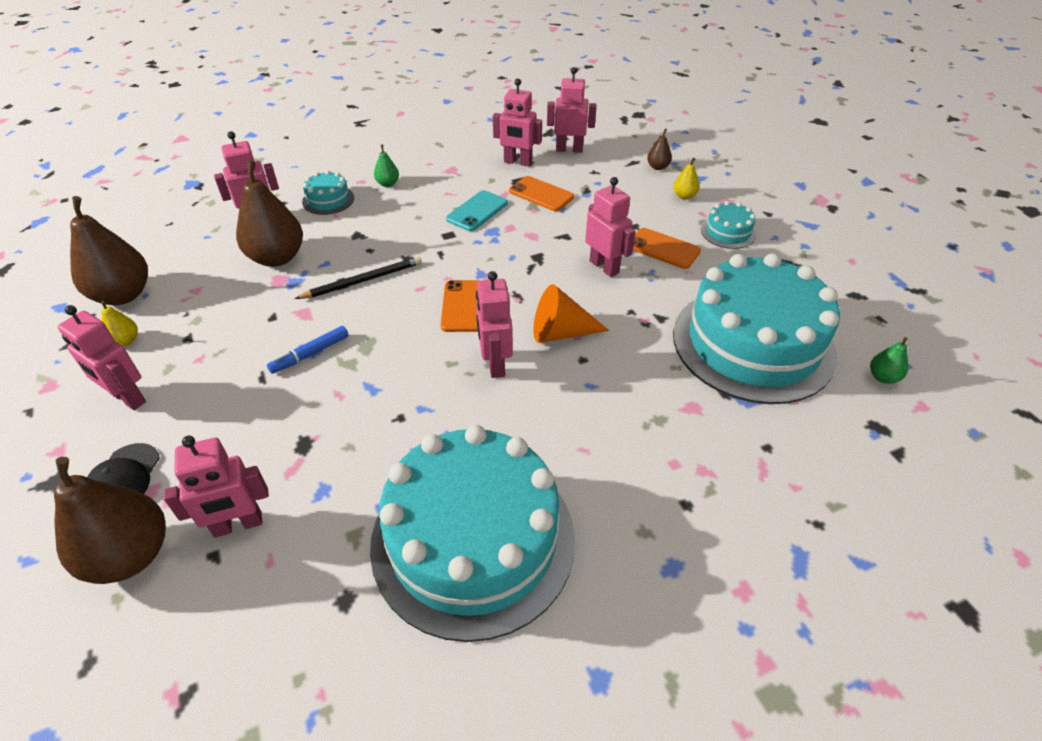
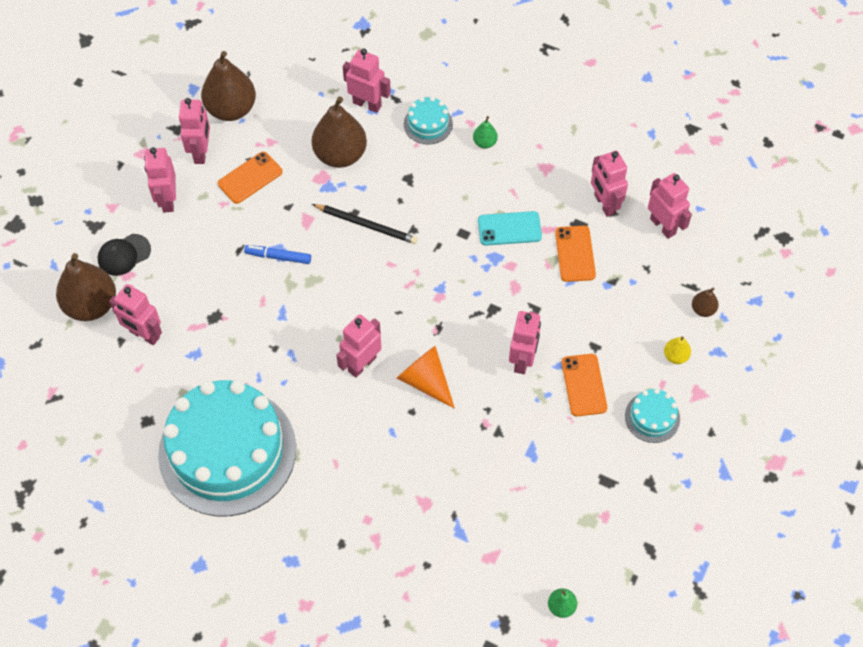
camera: 50 degrees right, 15 degrees up
(125, 341) = (201, 152): yellow pear -> pink robot
(463, 306) = (397, 304): orange phone -> orange phone (250, 178)
(753, 343) = (523, 506): turquoise cake -> none

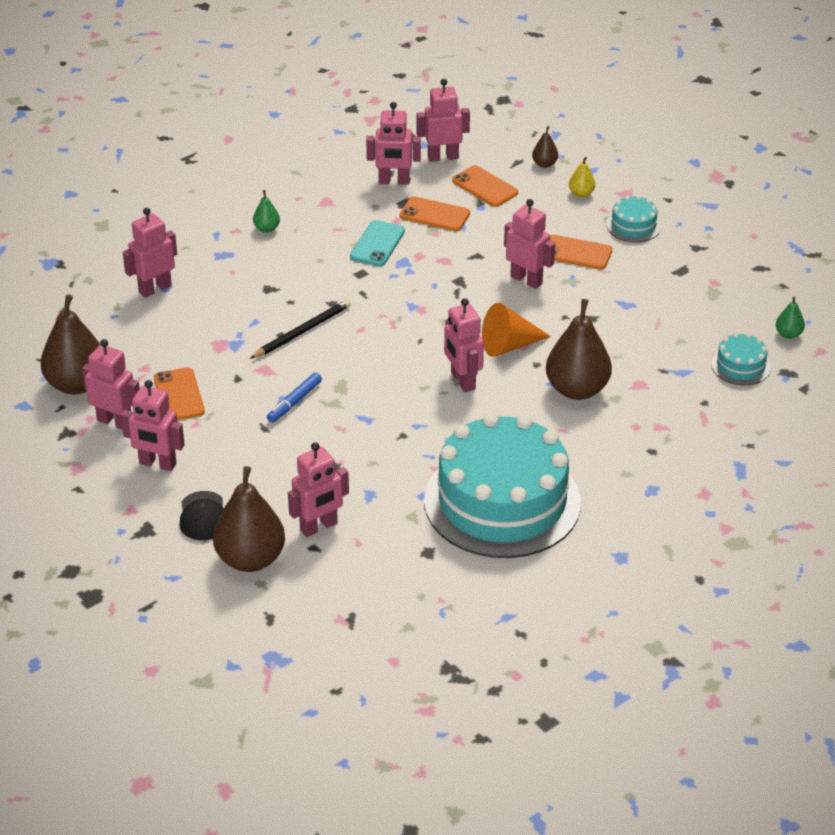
camera: 65 degrees left, 20 degrees down
(340, 155) = (203, 324): brown pear -> brown pear (577, 389)
(428, 124) = (214, 257): turquoise cake -> turquoise cake (740, 365)
(639, 276) = (485, 187): none -> orange phone

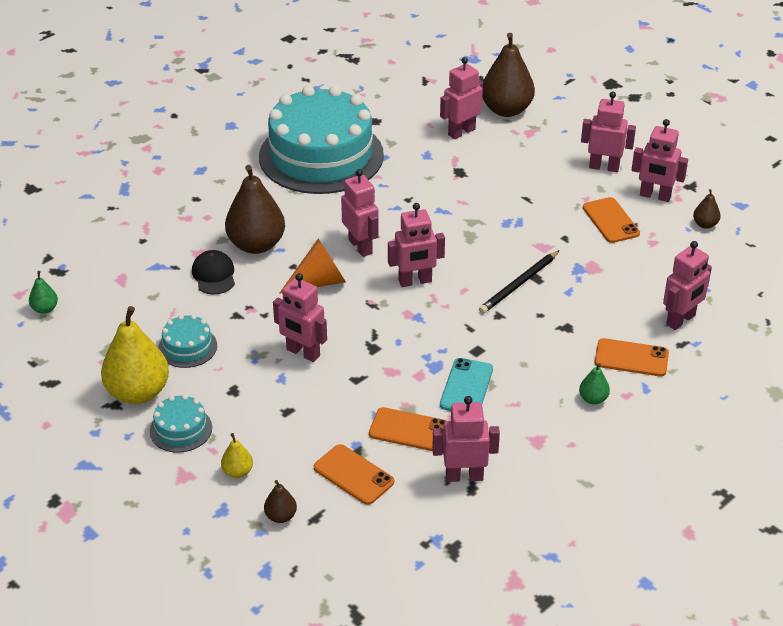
camera: 175 degrees right, 0 degrees up
(77, 384) = (705, 224): brown pear -> brown pear, size x0.45
(203, 516) = (552, 134): black cap -> black cap (214, 275)
(294, 402) = (507, 220): blue marker -> none
(443, 157) = (409, 519): pink robot -> pink robot (415, 281)
(576, 253) = (248, 389): orange phone -> orange phone (631, 358)
(677, 255) = (138, 393): none -> yellow pear
(740, 365) = (100, 275): turquoise cake -> turquoise cake (187, 347)

